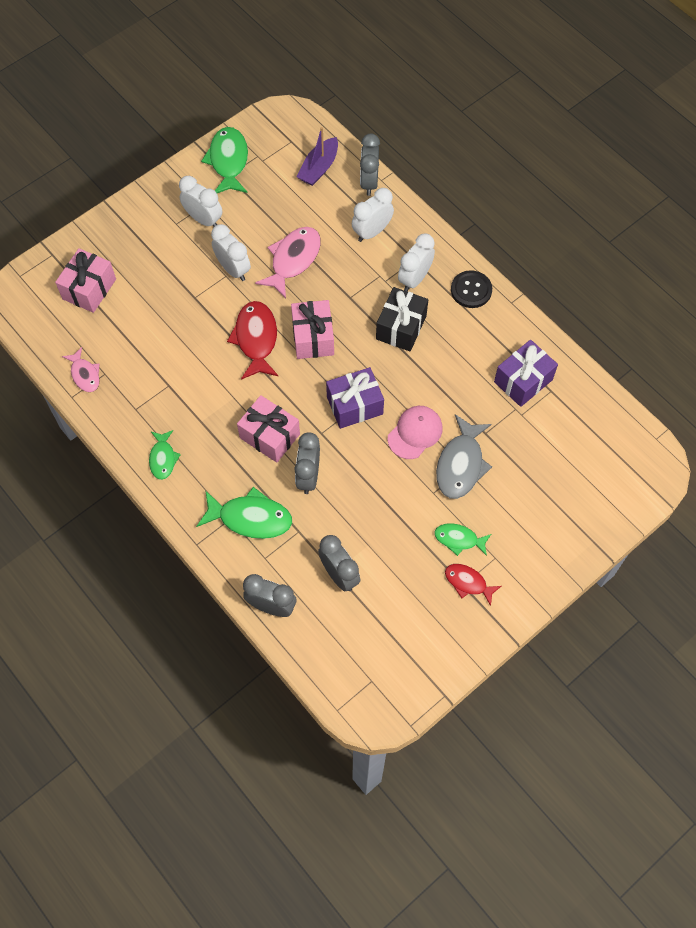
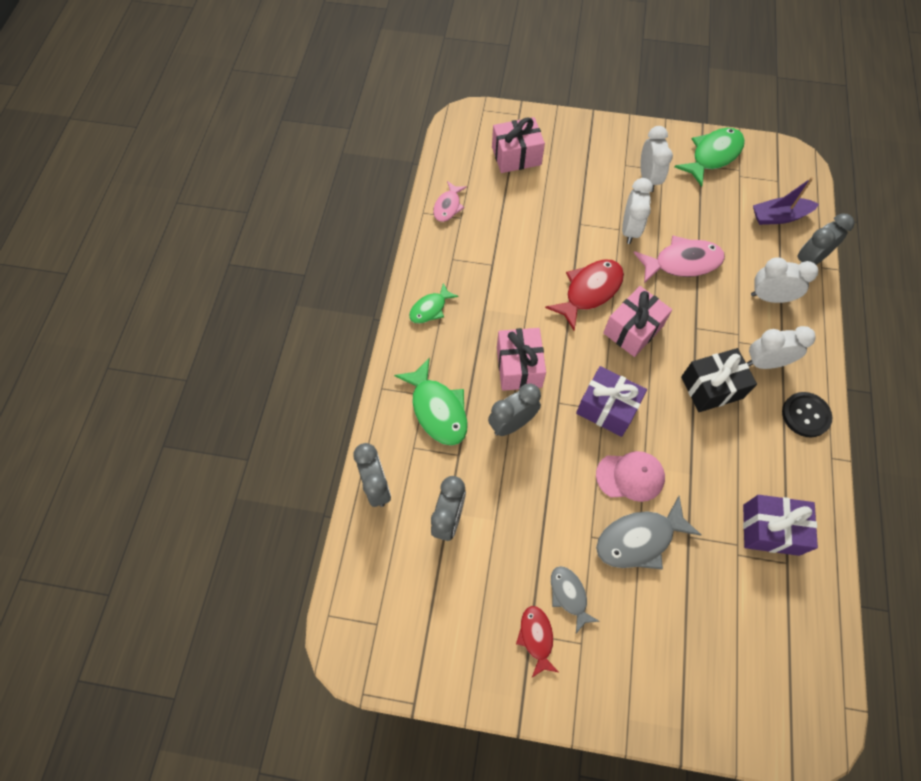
camera: 50 degrees right, 0 degrees up
(459, 539) = (569, 595): green fish -> grey fish

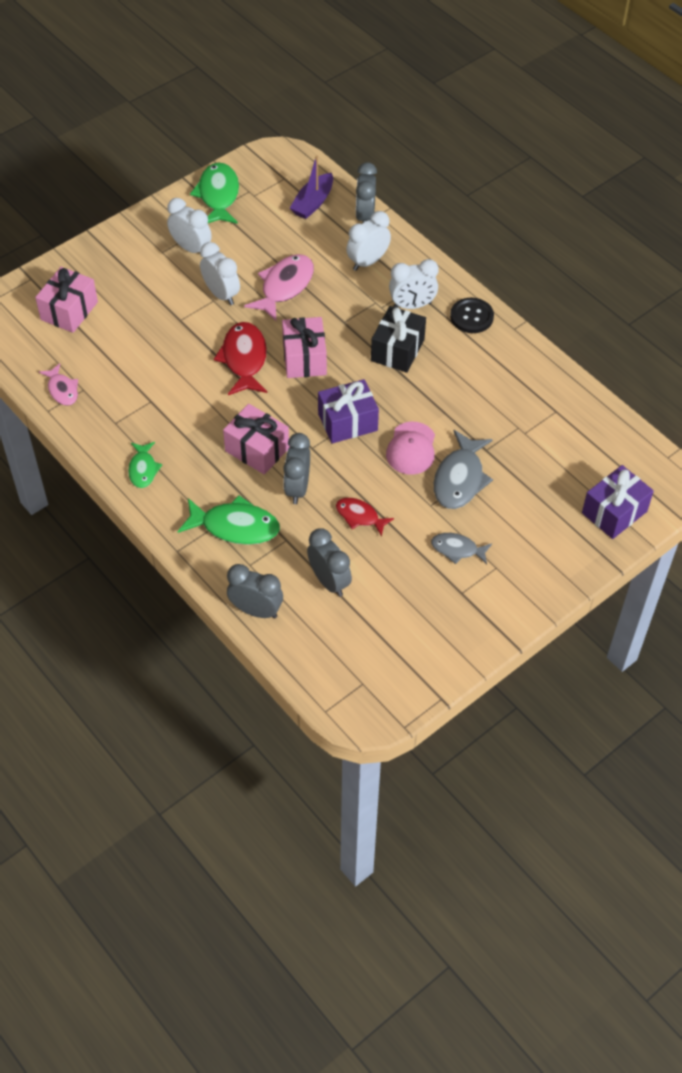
camera: 50 degrees left, 10 degrees down
(536, 637) = (467, 591): red fish -> red fish (359, 516)
(630, 476) = (411, 448): pink cap -> pink cap turned 150 degrees clockwise
(765, 362) = (412, 305): white clock -> white clock turned 135 degrees counterclockwise
(770, 529) = (526, 401): purple gift -> purple gift (614, 512)

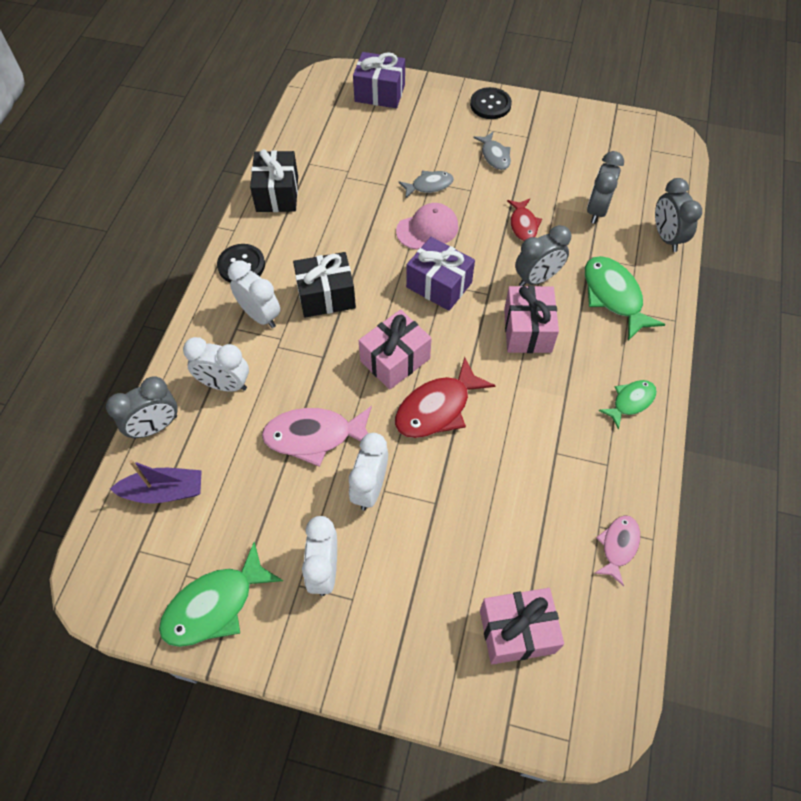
camera: 125 degrees left, 5 degrees up
(460, 478) = (429, 185): grey fish -> grey fish, size x0.60
(529, 591) = (490, 105): none -> black button
(534, 373) = (277, 194): none -> black gift

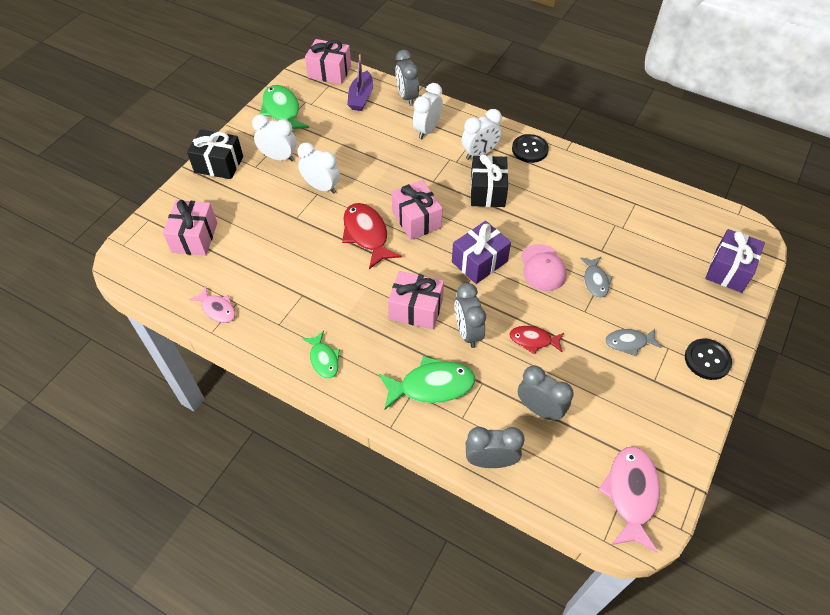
camera: 105 degrees right, 5 degrees down
(103, 560) = (329, 72): none -> pink gift
(277, 194) = (601, 179): black gift -> black gift (219, 164)
(314, 436) = (371, 167): pink fish -> pink fish (631, 494)

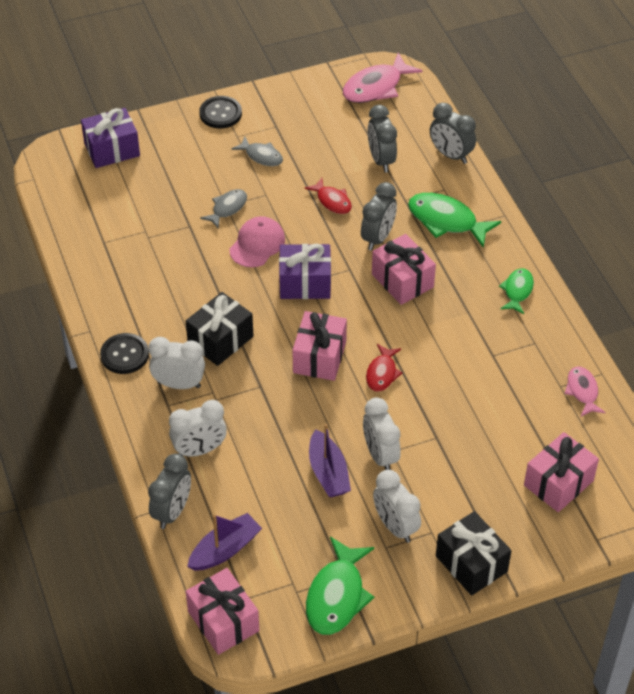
camera: 140 degrees left, 5 degrees down
(343, 161) = (328, 472): none -> purple boat
(367, 235) = (382, 373): red fish -> red fish, size x0.60

